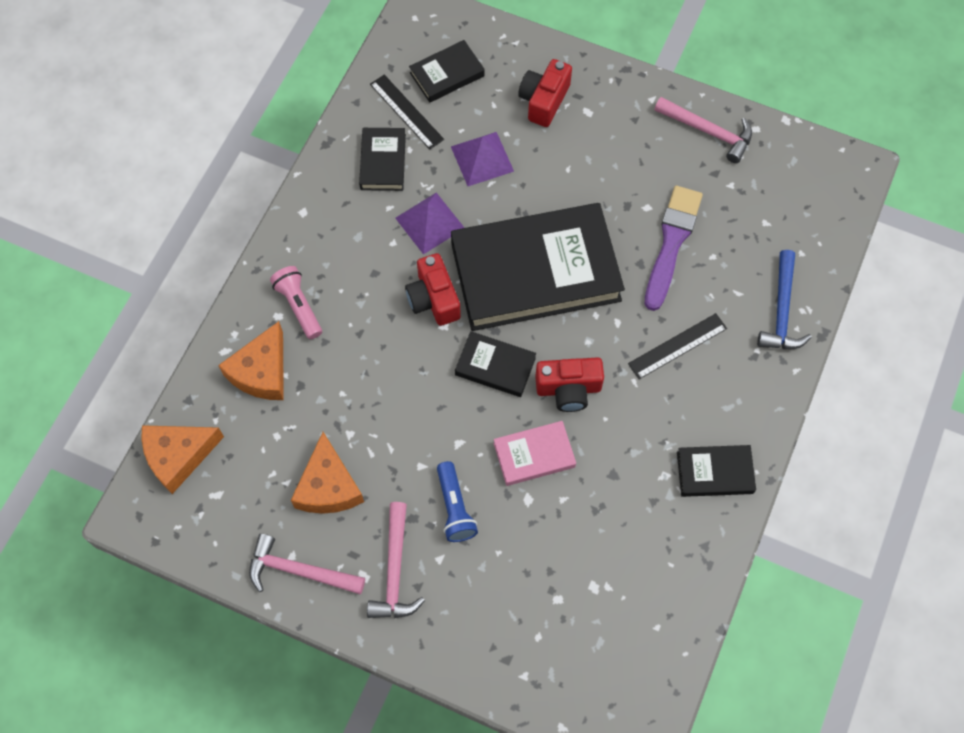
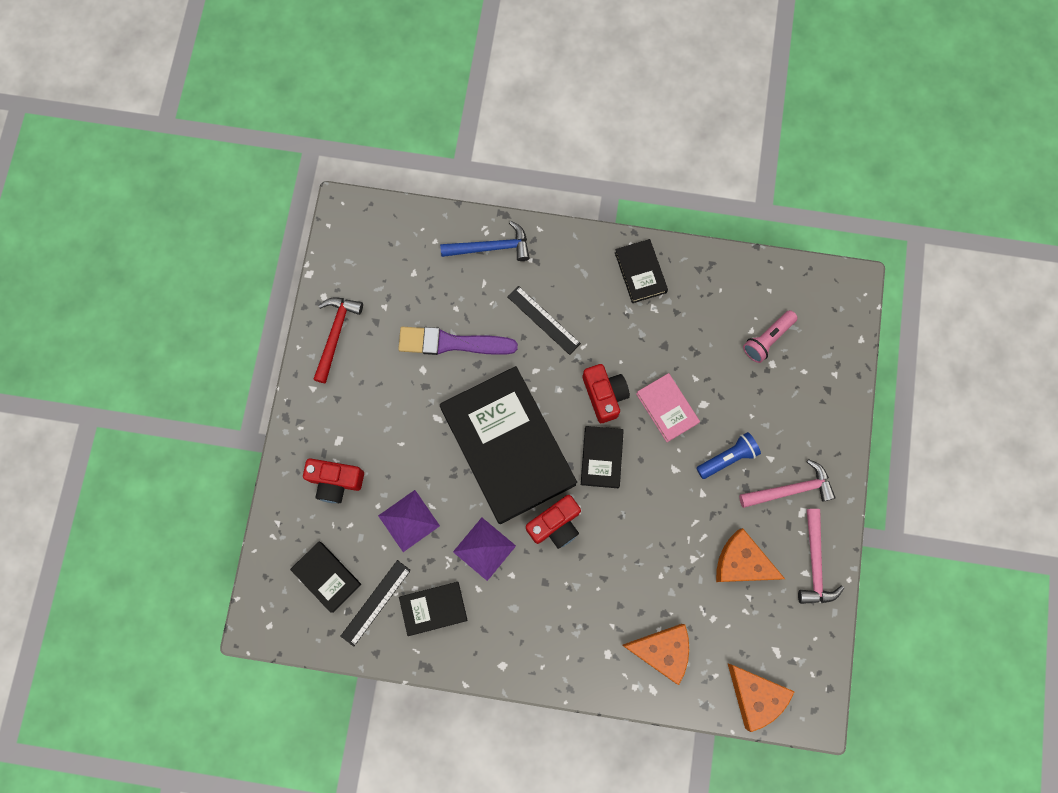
camera: 105 degrees left, 10 degrees up
(299, 306) = (593, 639): pink flashlight -> pink flashlight (767, 339)
(328, 486) = (741, 562): orange cheese -> orange cheese turned 135 degrees counterclockwise
(708, 131) = (335, 334): pink hammer -> red hammer

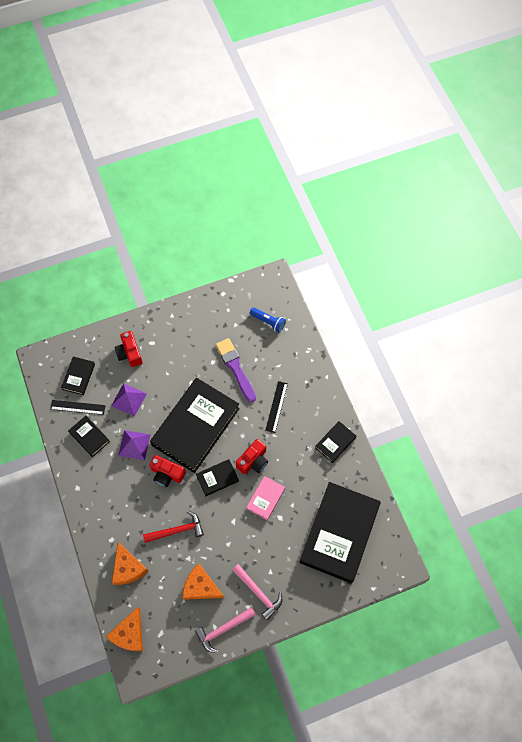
camera: 60 degrees right, 10 degrees down
(335, 334) = (206, 310): red hammer -> red hammer (177, 530)
(491, 247) = (300, 358): blue hammer -> none
(727, 457) = (256, 547): blue flashlight -> blue flashlight (268, 322)
(741, 562) = (201, 586): orange cheese -> orange cheese turned 60 degrees counterclockwise
(767, 339) = (339, 533): pink flashlight -> black book

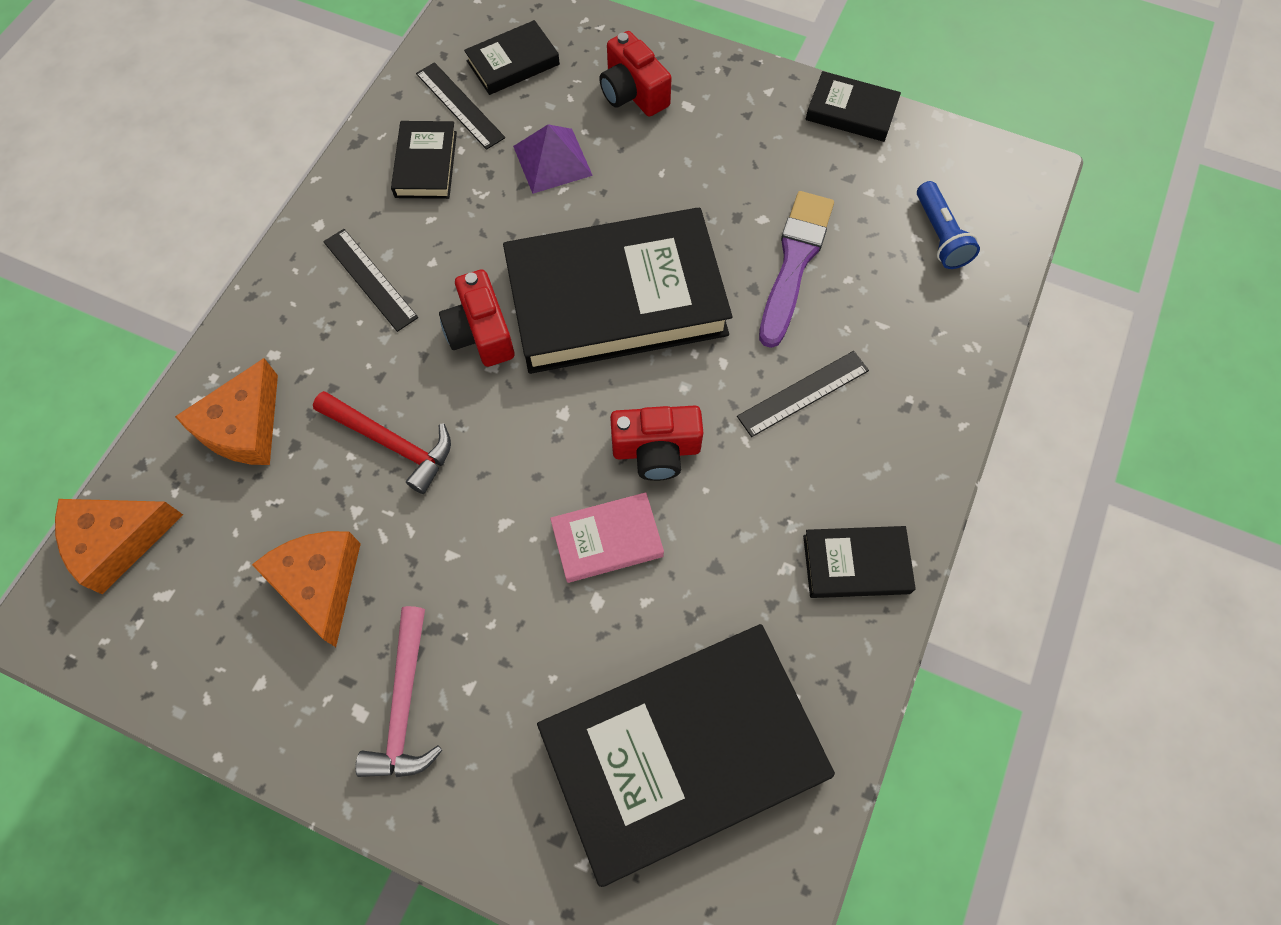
camera: 45 degrees right, 0 degrees up
(114, 489) = (370, 279): none -> black ruler
(130, 353) = (633, 93): red camera -> red camera turned 60 degrees counterclockwise
(134, 445) = (481, 237): purple pyramid -> none
(217, 478) = (558, 420): black book -> black book (851, 111)
(223, 629) = (268, 705): pink hammer -> none

